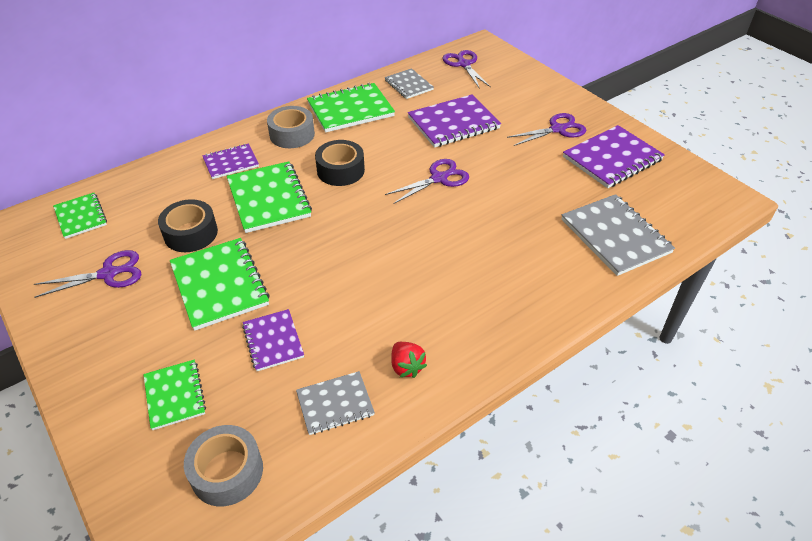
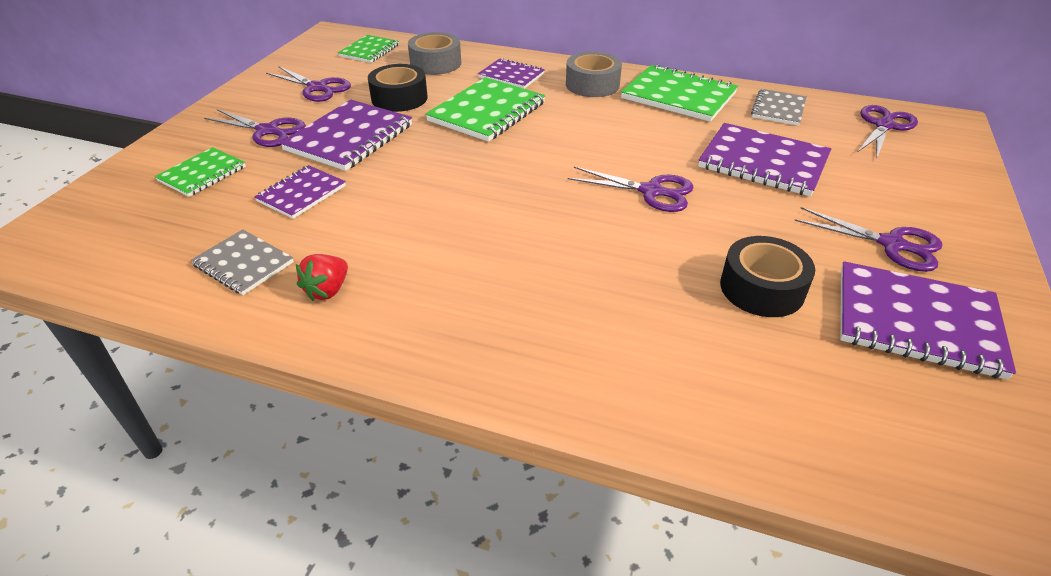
camera: 55 degrees right, 5 degrees down
(149, 330) = (268, 131): none -> purple scissors
(219, 285) = (349, 137): green notebook -> purple notebook
(227, 472) = (128, 237): grey tape -> grey tape (435, 63)
(340, 170) = (577, 129): black tape -> black tape (762, 288)
(615, 236) = (746, 389): grey notebook -> none

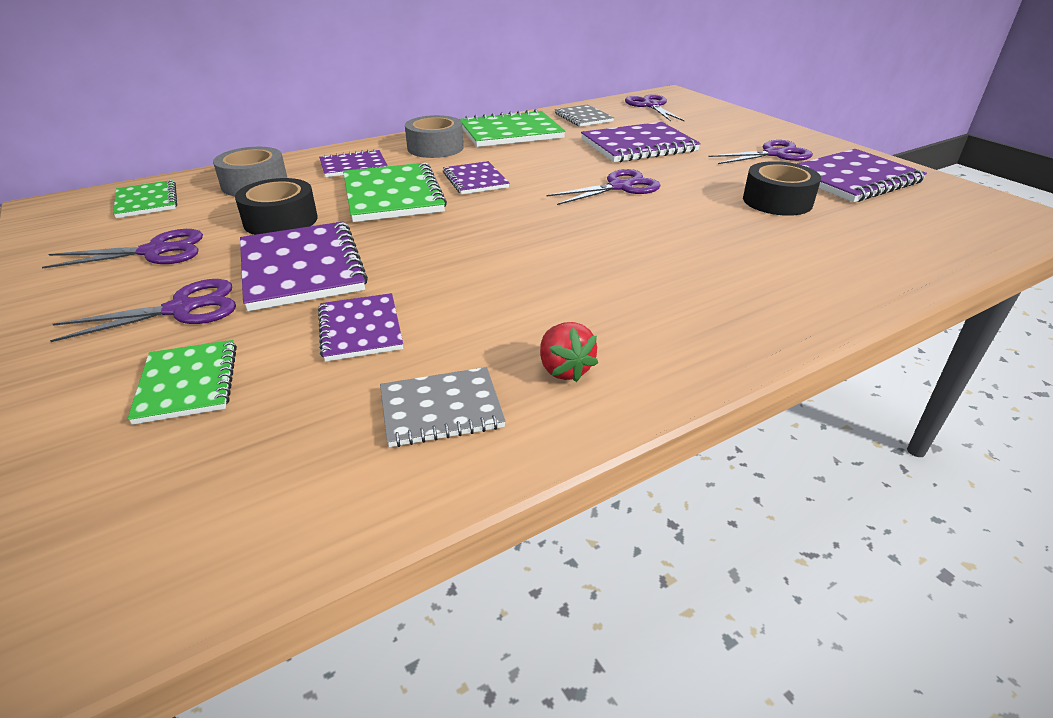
camera: 50 degrees left, 5 degrees down
(560, 127) = (475, 180): none -> purple notebook

